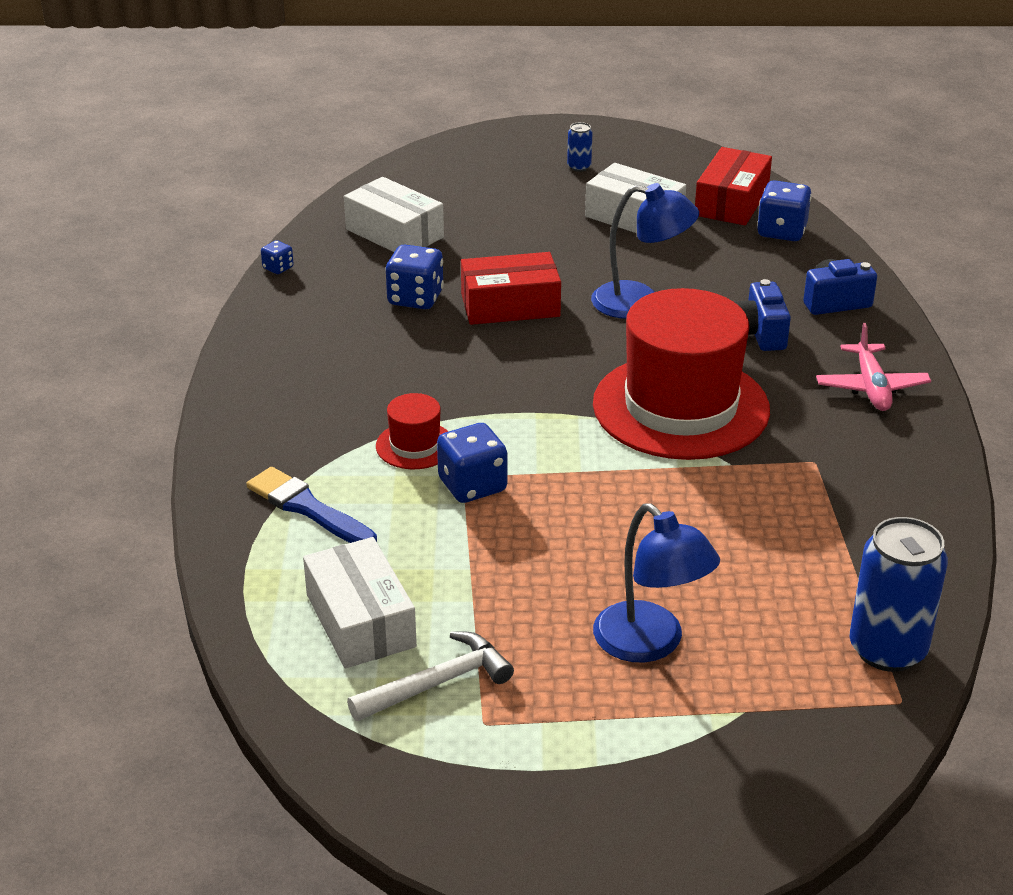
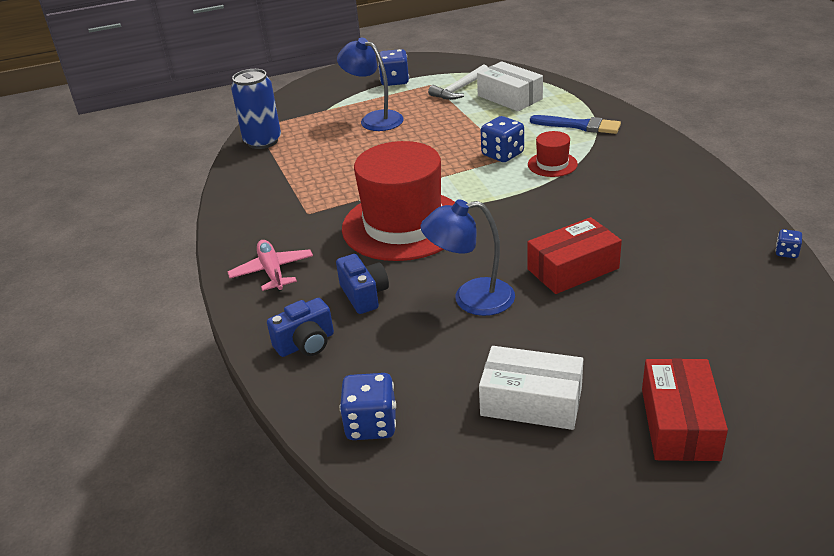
camera: 165 degrees right, 0 degrees up
(394, 233) = (737, 314): white box -> none
(415, 298) = (650, 255): blue dice -> blue dice (394, 81)
(579, 167) = (644, 472): blue can -> none
(731, 202) = (438, 458): red box -> red box (679, 423)

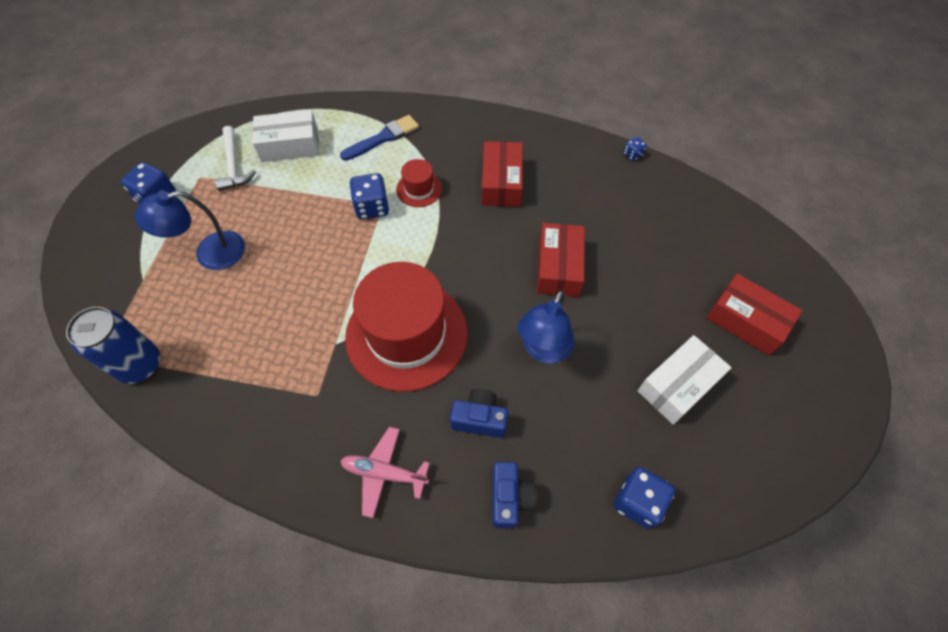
camera: 60 degrees left, 25 degrees up
(622, 197) = (501, 183): none -> red box

